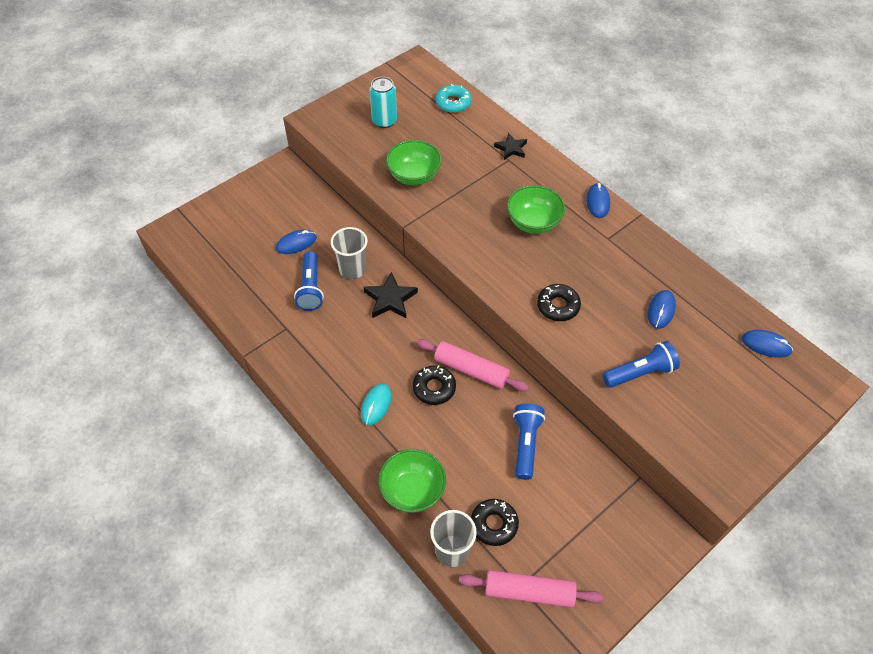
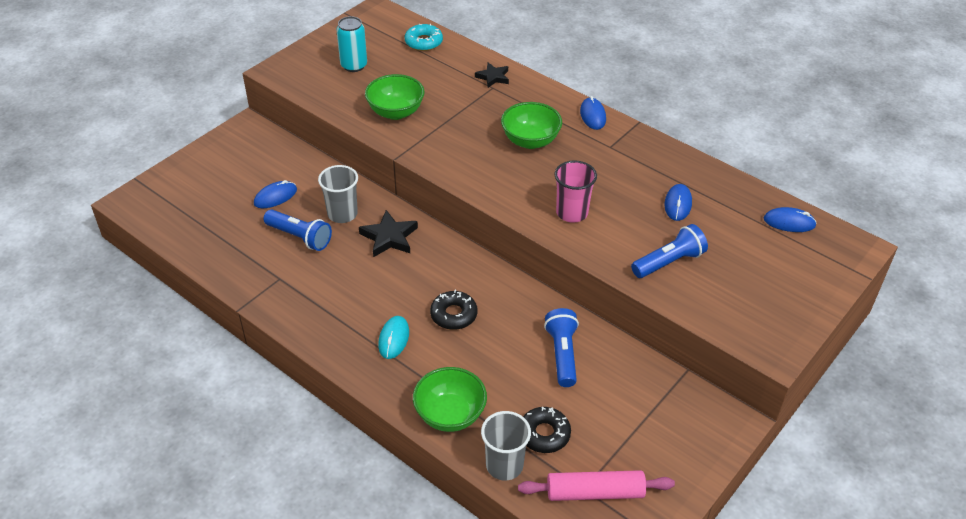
camera: 10 degrees left, 10 degrees down
(311, 288) = (300, 237): blue flashlight -> blue flashlight turned 45 degrees counterclockwise
(471, 370) = (490, 292): pink rolling pin -> none
(558, 306) = (572, 213): black donut -> pink cup

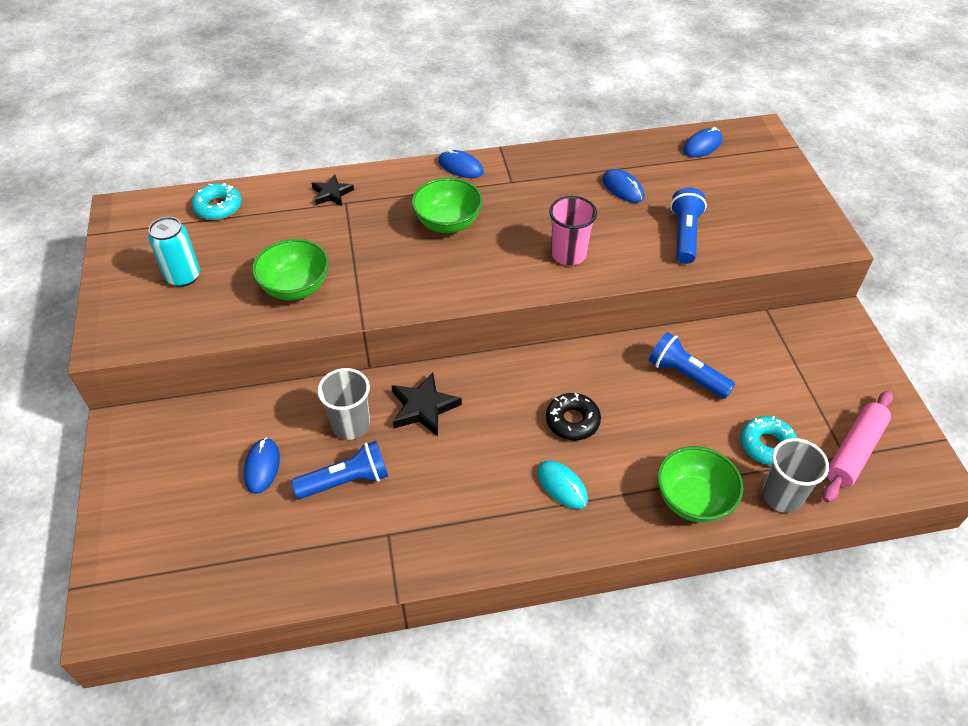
camera: 50 degrees left, 5 degrees up
(544, 434) = (767, 445): black donut -> turquoise donut

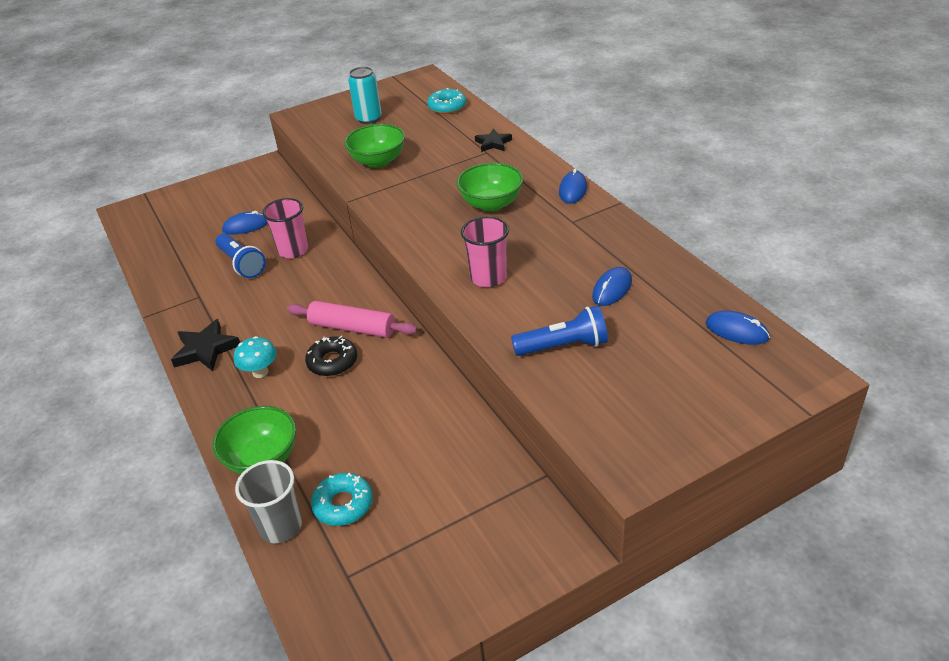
camera: 75 degrees right, 10 degrees down
(351, 425) = (293, 250): grey cup -> pink cup
(423, 407) = (321, 278): black star -> black star (206, 349)
(562, 486) = (260, 372): turquoise mouse -> turquoise mushroom
(686, 375) = (416, 426): blue flashlight -> none
(854, 451) = (356, 584): pink rolling pin -> pink rolling pin (352, 328)

